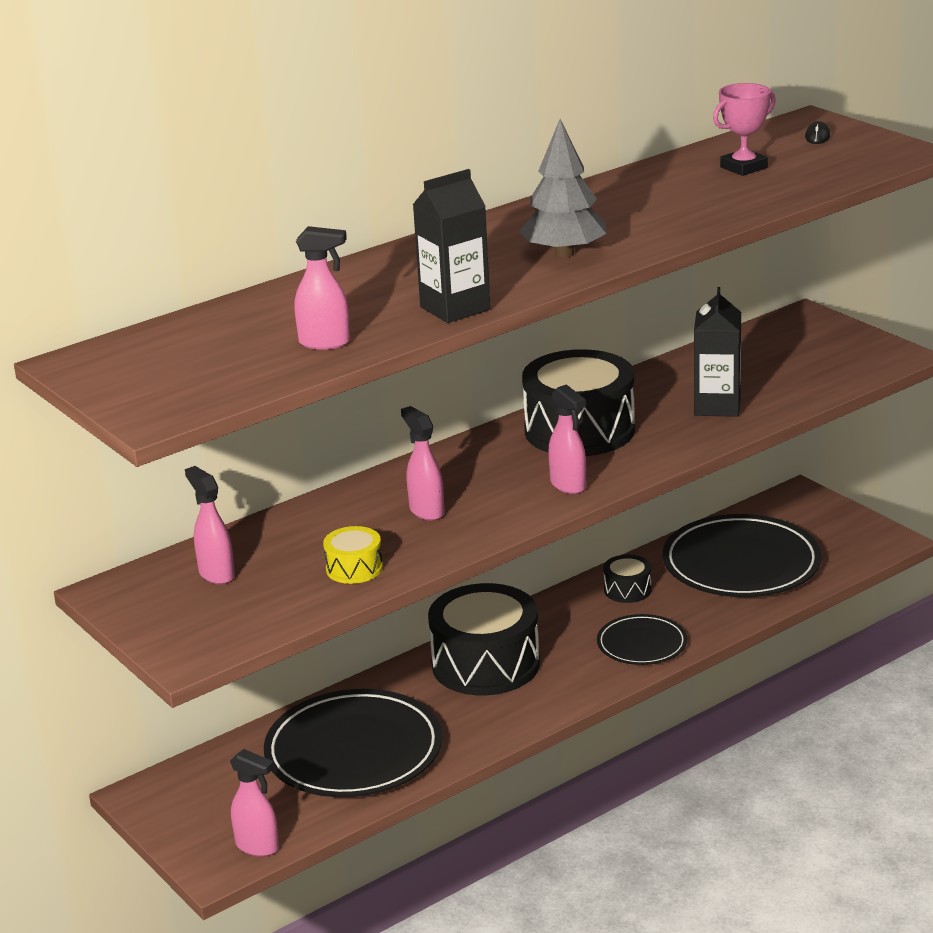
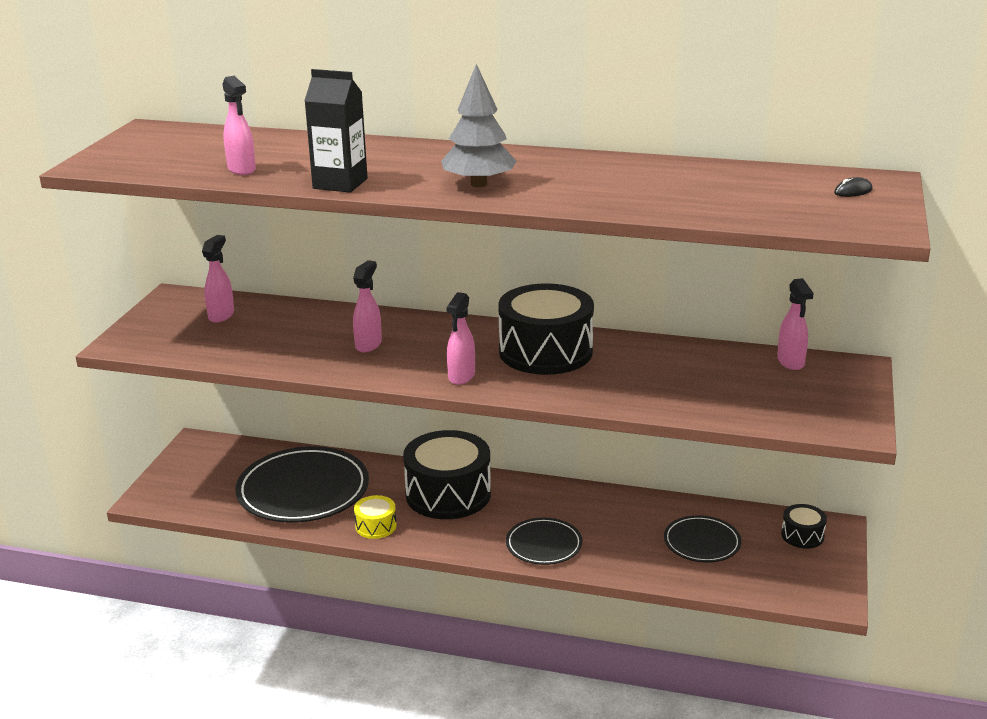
camera: 50 degrees right, 0 degrees up
(258, 847) = (177, 503): pink spray bottle -> pink spray bottle (791, 362)
(354, 568) = (270, 351): yellow drum -> yellow drum (376, 526)
(627, 590) = (604, 509): black drum -> black drum (802, 535)
(717, 406) = (654, 386): black carton -> none
(741, 564) = (702, 542): black plate -> black plate, size x0.54
(743, 167) = (739, 187): pink trophy -> none

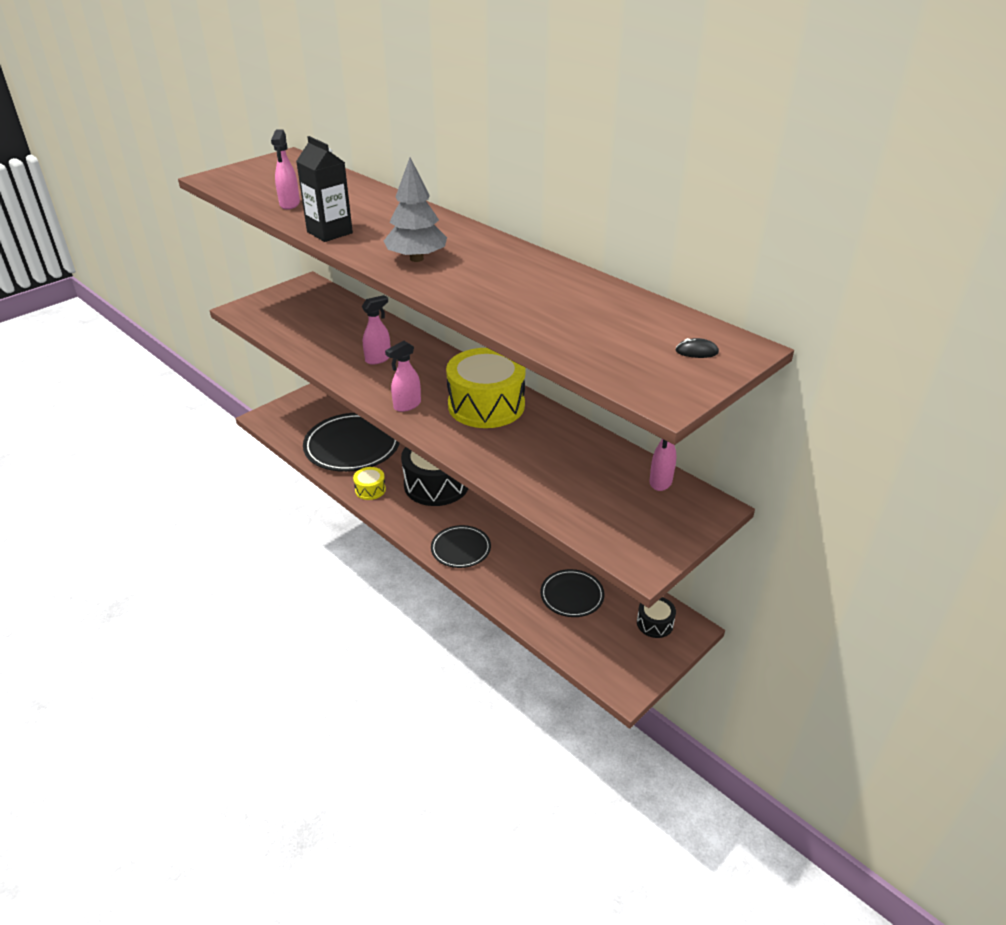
camera: 30 degrees right, 10 degrees up
(221, 315) = (318, 306): pink spray bottle -> none
(545, 351) = (486, 405): black drum -> yellow drum

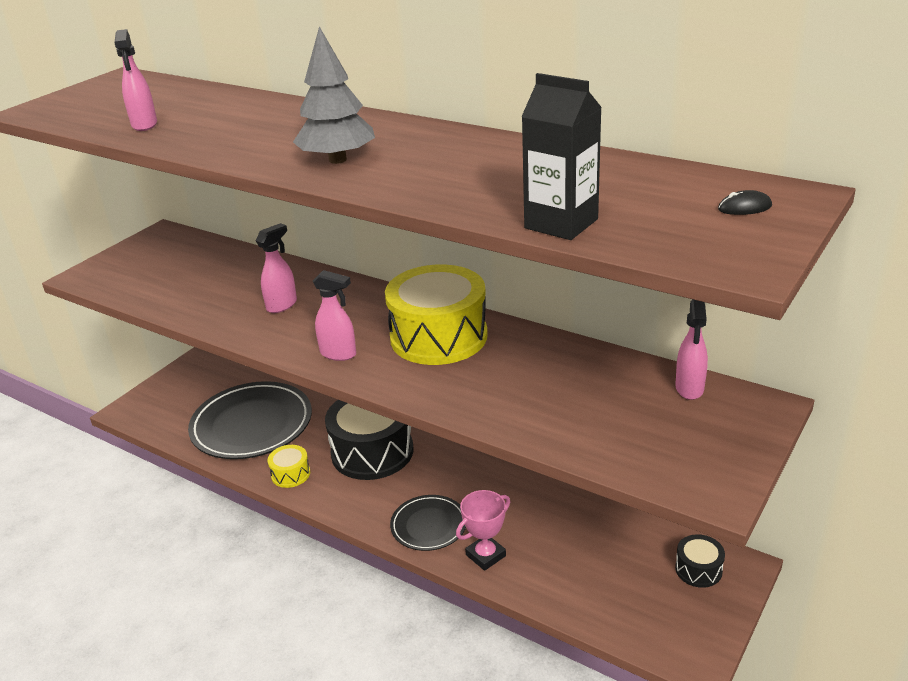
camera: 10 degrees left, 5 degrees down
(329, 232) = (211, 147): black carton -> black carton (561, 224)
(407, 405) = (339, 354): pink spray bottle -> pink spray bottle turned 105 degrees counterclockwise
(496, 580) = (485, 555): none -> pink trophy
(572, 595) = (586, 556): black plate -> none

